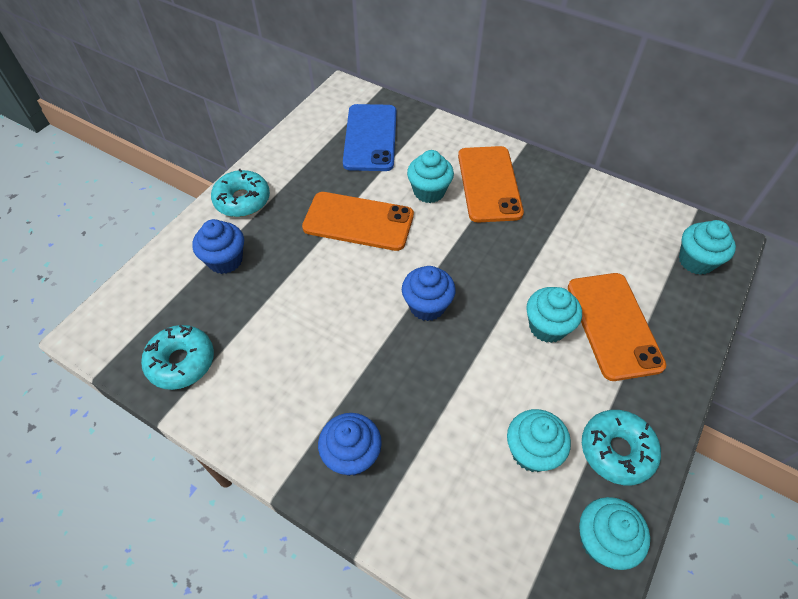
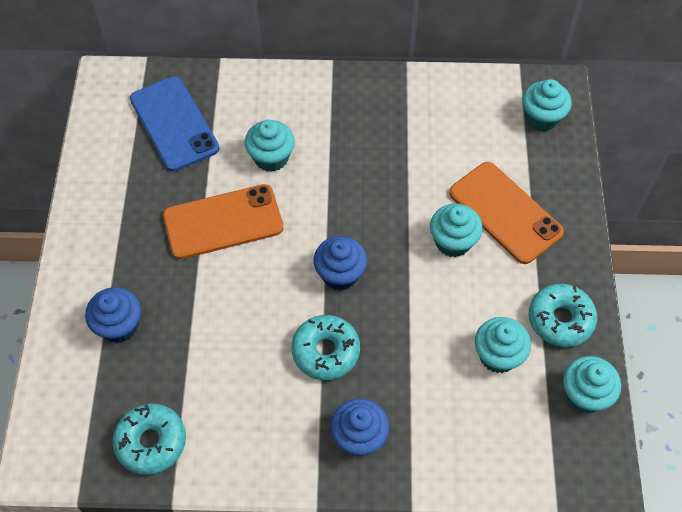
camera: 30 degrees left, 5 degrees up
(242, 200) = (89, 255): turquoise donut -> turquoise donut (325, 351)
(489, 184) = (323, 123): orange phone -> none

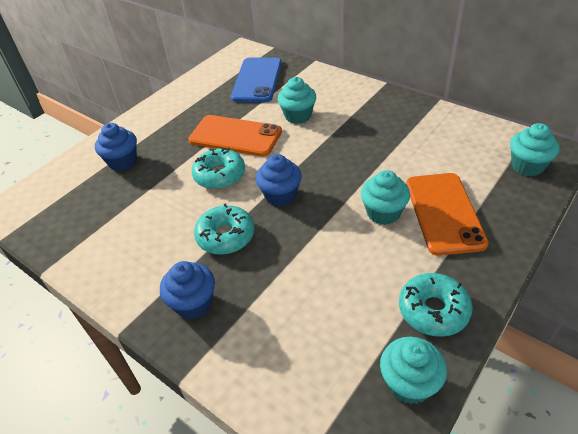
camera: 40 degrees right, 15 degrees down
(151, 442) = (70, 231): turquoise donut -> turquoise donut (219, 175)
(498, 355) = (353, 307): turquoise cupcake -> none

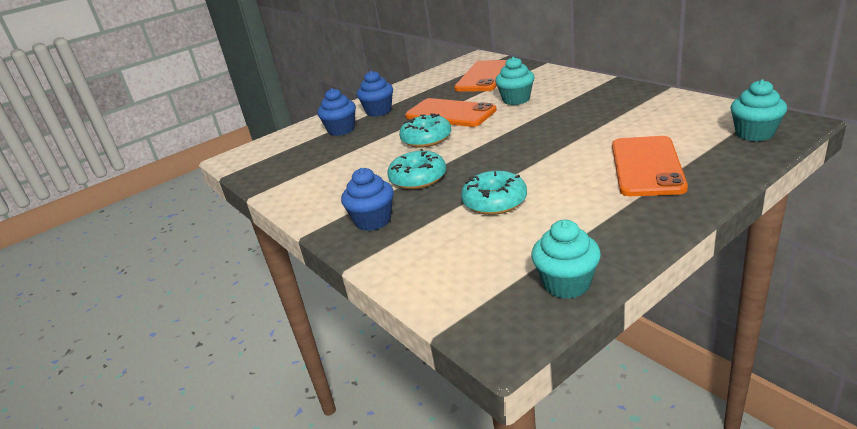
camera: 15 degrees right, 15 degrees down
(257, 80) = (484, 77): blue phone -> orange phone
(280, 195) = (480, 152): blue cupcake -> blue cupcake (379, 111)
(383, 213) = (581, 165): turquoise cupcake -> none
(433, 310) = (610, 234): turquoise donut -> turquoise donut (494, 201)

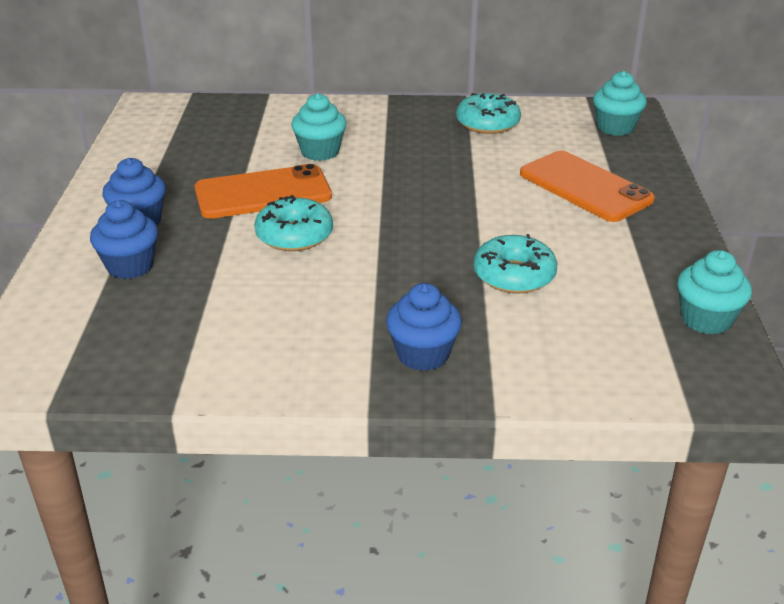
camera: 55 degrees left, 5 degrees up
(418, 178) = (380, 285): turquoise donut -> turquoise donut (487, 123)
(484, 77) = (215, 131): orange phone -> none

